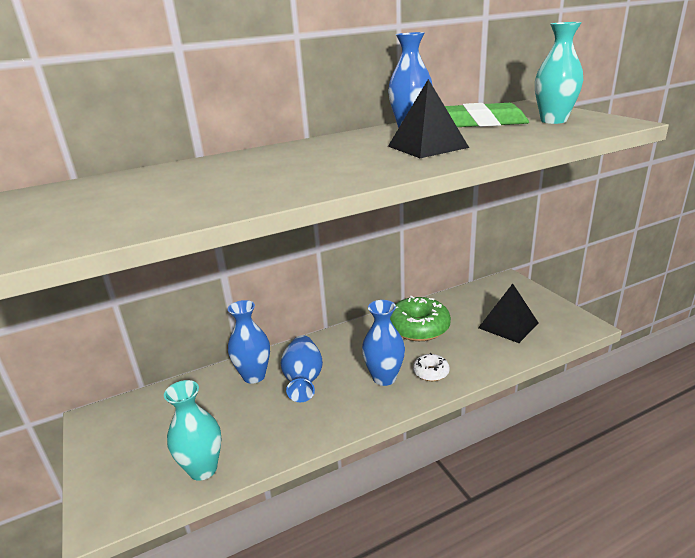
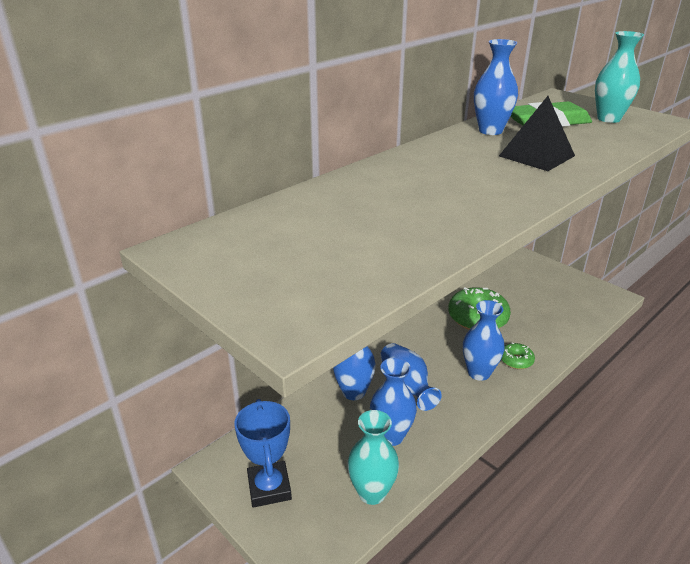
camera: 20 degrees left, 5 degrees up
(122, 445) = (269, 488): none -> blue trophy
(258, 421) = (391, 436): none -> blue vase
(431, 372) = (516, 360): white donut -> green donut
(508, 325) = (553, 304): black pyramid -> none

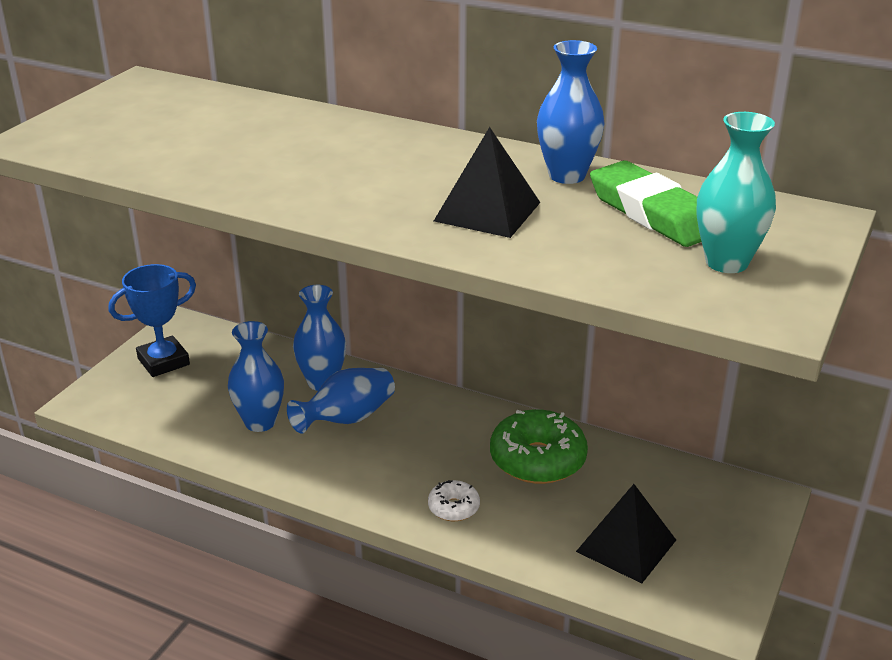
camera: 70 degrees right, 0 degrees up
(372, 493) = (174, 424): turquoise vase -> none
(479, 373) = (407, 475): blue vase -> none
(516, 360) = (453, 508): green donut -> white donut
(559, 308) = (626, 545): none -> black pyramid

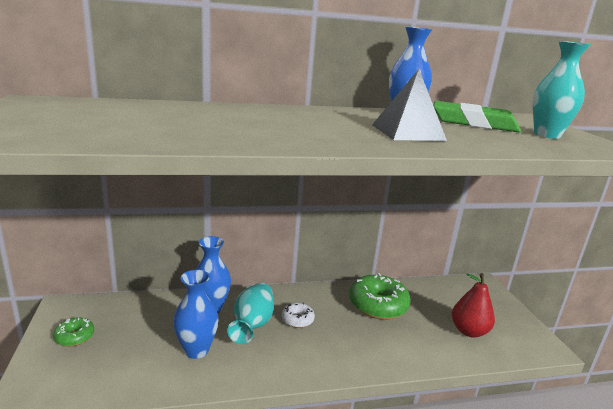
camera: 40 degrees left, 10 degrees down
(163, 361) = (74, 337): blue trophy -> green donut
(347, 419) = (252, 325): blue vase -> turquoise vase
(453, 508) = (372, 350): white donut -> white donut (297, 320)
(626, 545) = (469, 331): black pyramid -> red pear

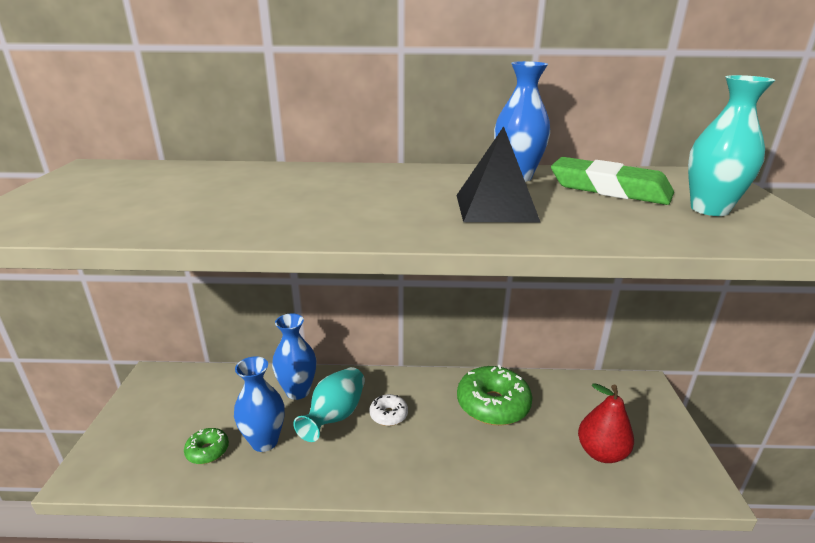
camera: 15 degrees right, 5 degrees up
(74, 337) = (150, 412): green donut -> green donut (207, 451)

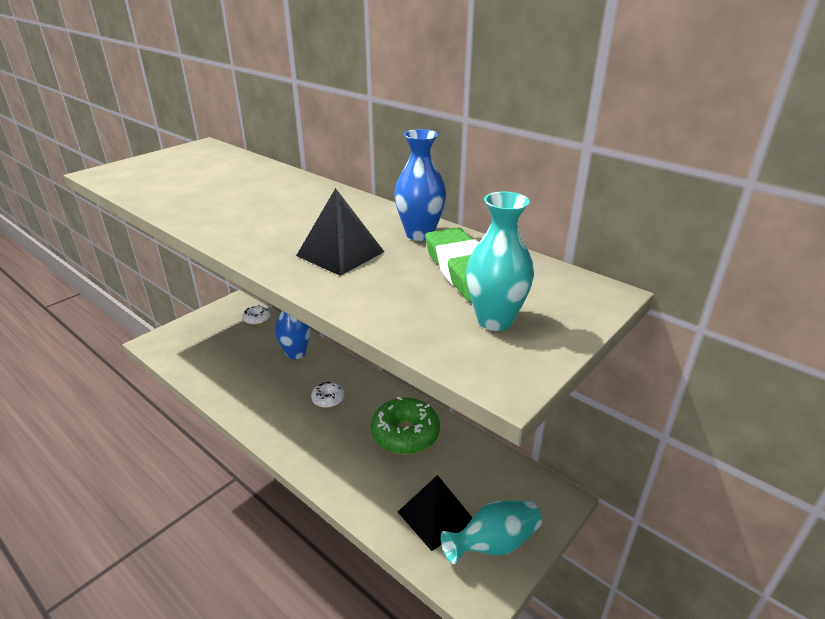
camera: 40 degrees right, 5 degrees up
(205, 380) = (257, 319): none -> white donut
(207, 451) = (212, 362): green donut -> none
(264, 441) = (243, 373): blue vase -> none
(335, 416) = (297, 381): turquoise vase -> turquoise vase (493, 544)
(601, 452) = (436, 516): red pear -> black pyramid

